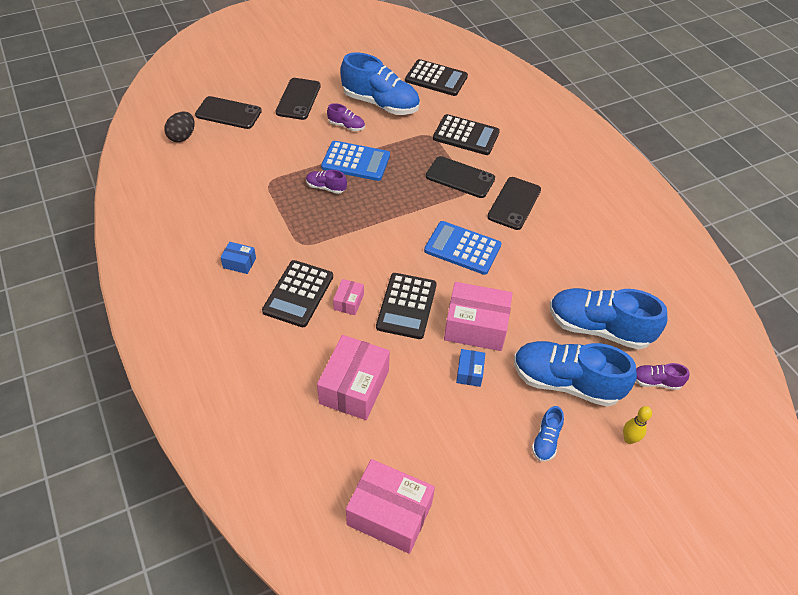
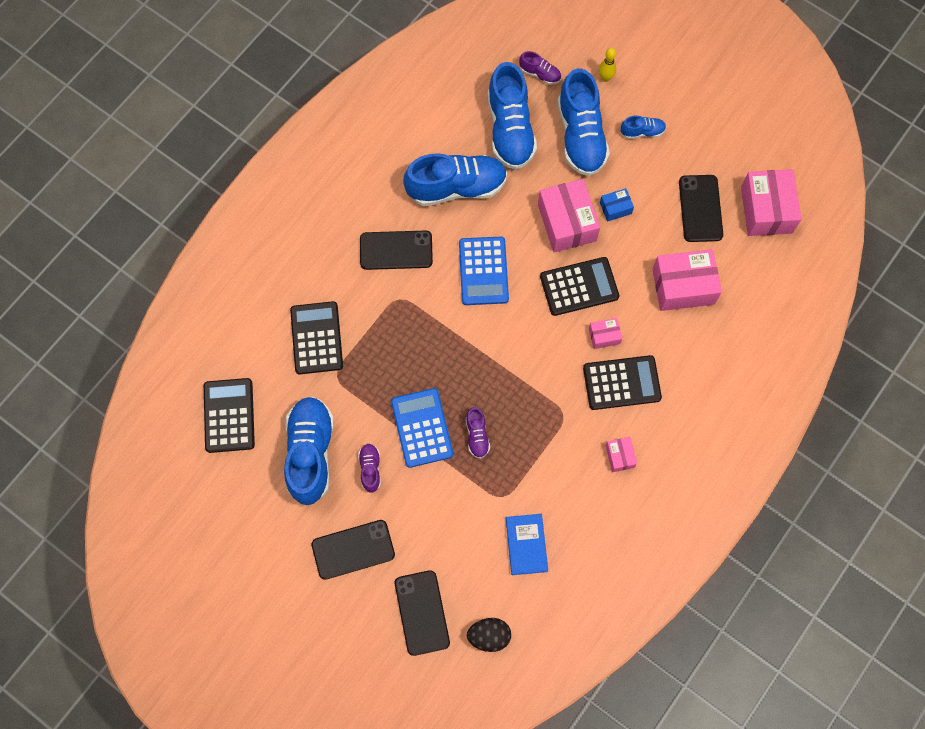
camera: 115 degrees left, 20 degrees up
(223, 180) = (526, 544): none -> blue book
(239, 263) = (620, 456): blue box -> pink box
(460, 177) = (387, 315): black phone -> black phone (700, 208)
(554, 264) = (457, 187): none -> blue shoe
(655, 381) = (540, 74): purple shoe -> purple shoe turned 45 degrees counterclockwise

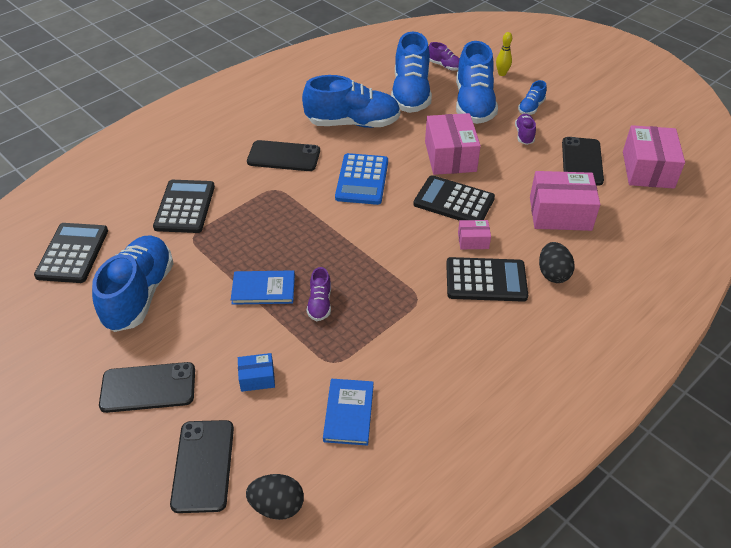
camera: 10 degrees right, 25 degrees down
(370, 469) = (196, 316): purple shoe -> purple shoe (524, 135)
(422, 428) = (263, 289): blue calculator -> blue book
(579, 287) = (454, 201): black calculator -> black calculator turned 150 degrees counterclockwise
(615, 208) = (499, 152): blue box -> blue box (257, 378)
(620, 456) = (474, 343): pink box -> none
(642, 132) = (531, 108): blue shoe -> blue shoe turned 120 degrees clockwise
(681, 365) = (553, 274): none -> black egg

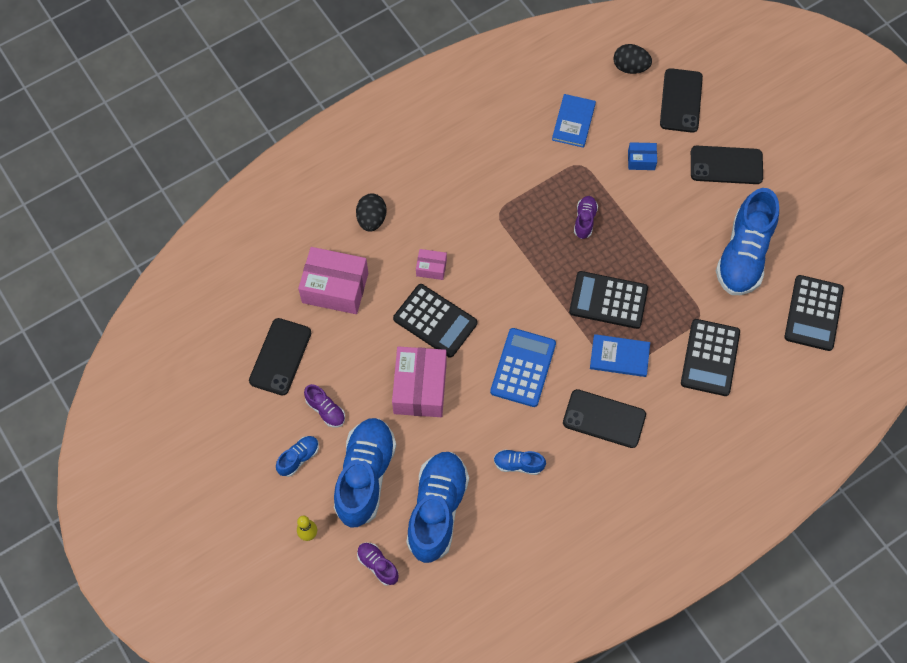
camera: 170 degrees left, 20 degrees up
(263, 289) = (633, 243): blue book -> blue book (619, 356)
(353, 123) = (518, 464): blue shoe -> blue shoe, size x0.46
(486, 280) = (433, 222): black calculator -> black calculator (608, 300)
(524, 135) = (325, 410): purple shoe -> purple shoe turned 60 degrees counterclockwise
(648, 169) = (217, 333): pink box -> none

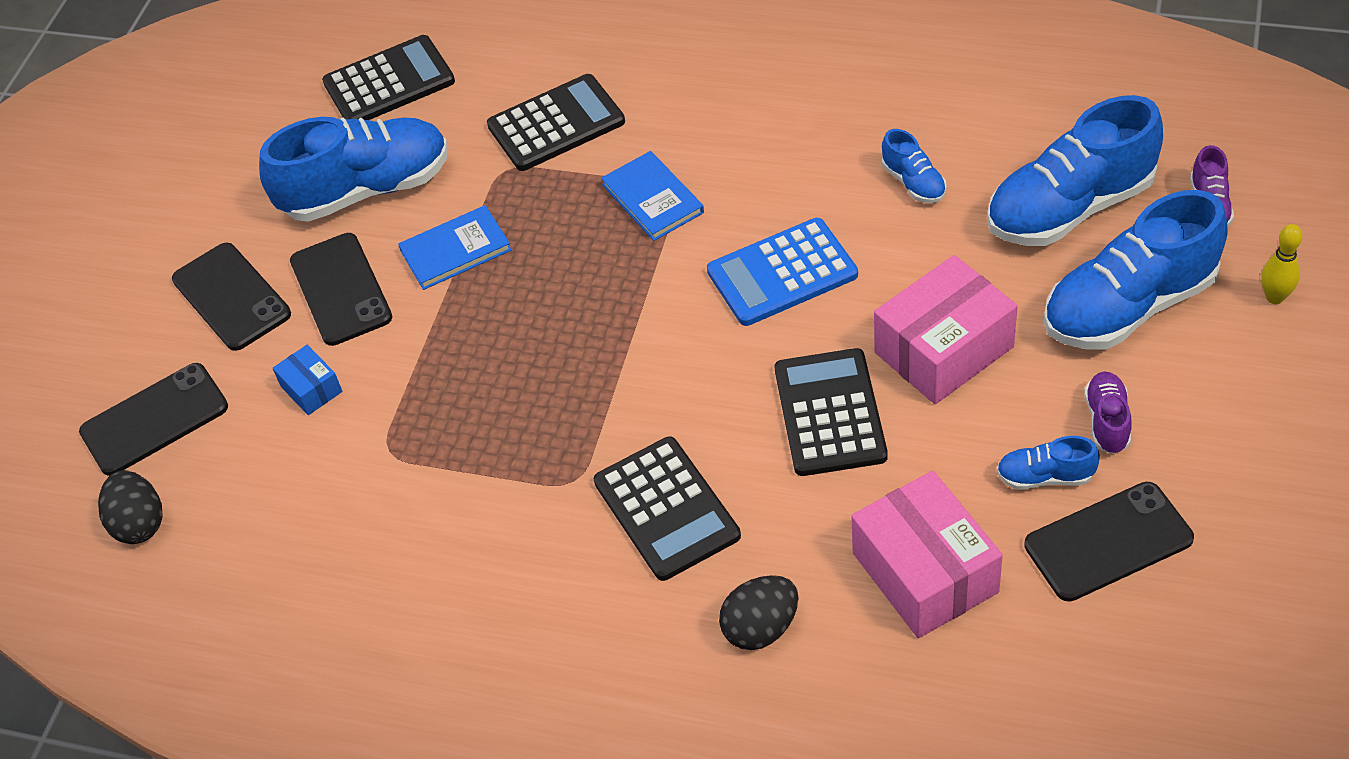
camera: 125 degrees left, 15 degrees down
(299, 458) = (1205, 392): blue shoe -> blue shoe (1045, 476)
(431, 268) = (754, 485): pink box -> none
(573, 122) = (315, 515): blue book -> blue book (455, 250)
(584, 220) = (482, 376): purple shoe -> none
(604, 418) = (754, 154): black phone -> black phone (340, 289)
(608, 300) = (583, 264): black calculator -> black calculator (666, 509)

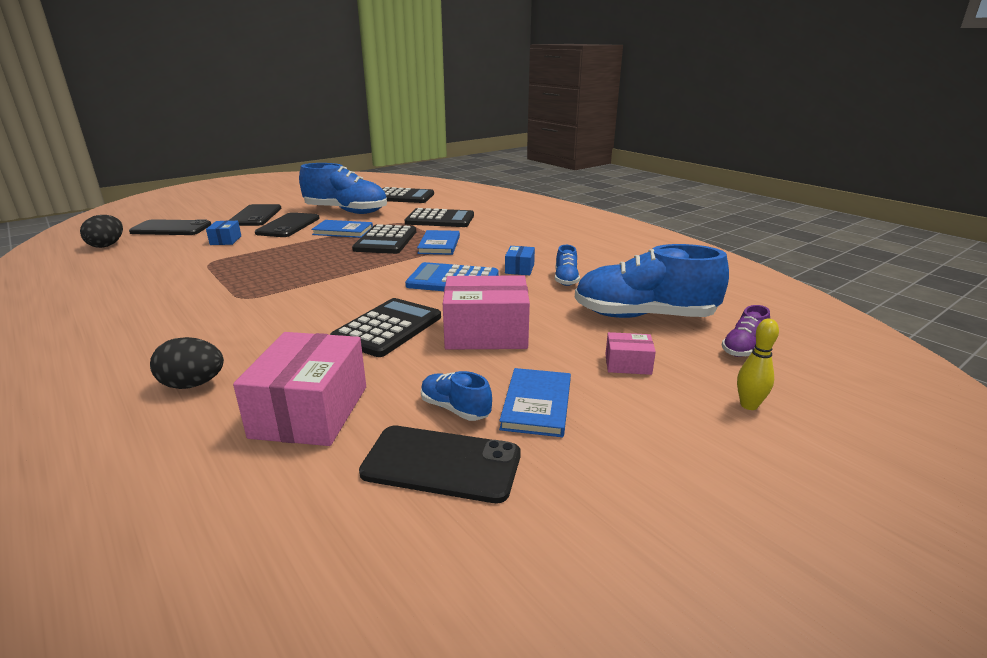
camera: 30 degrees right, 25 degrees down
(666, 509) = (254, 323): black calculator -> black calculator (385, 240)
(832, 193) = (519, 269): none -> blue box
(1107, 421) = (537, 405): purple shoe -> blue book
(1129, 306) = (628, 364): blue shoe -> pink box

